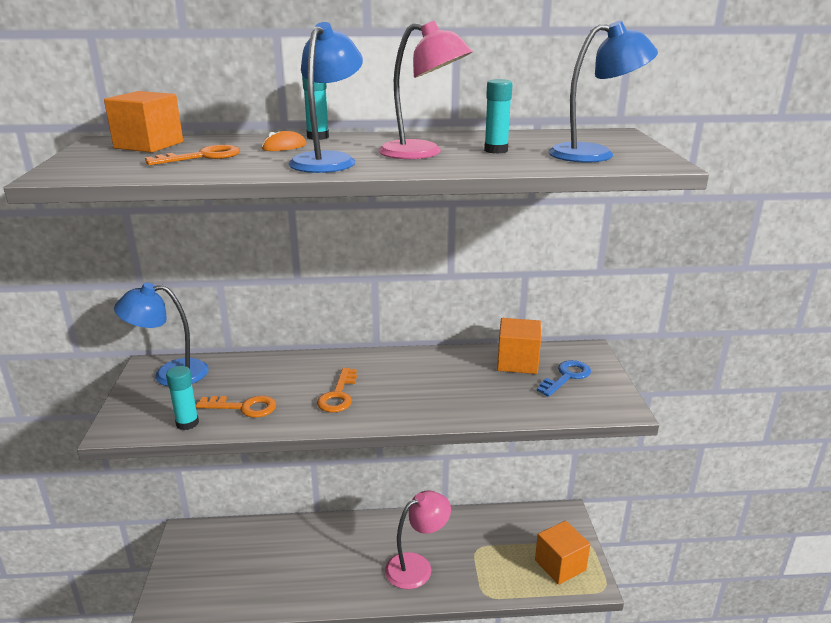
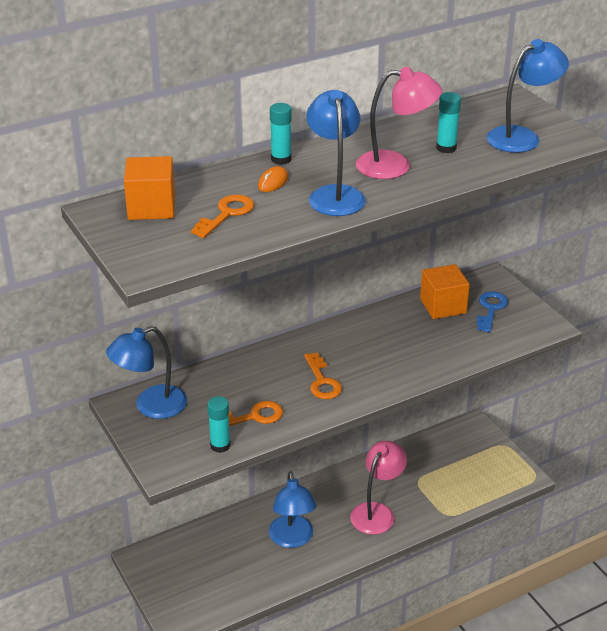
camera: 25 degrees left, 10 degrees up
(320, 563) = (292, 539): none -> blue lamp
(560, 565) = (492, 470): orange cube -> none

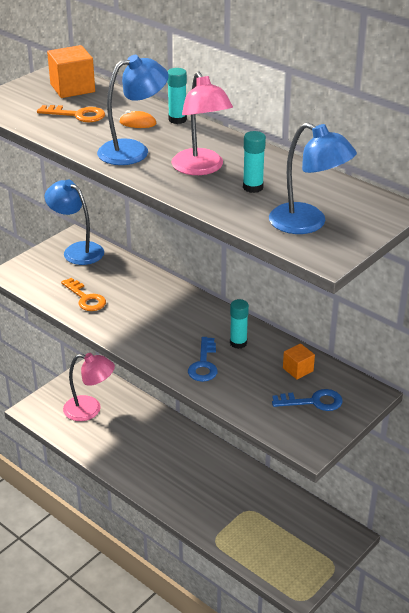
camera: 70 degrees right, 0 degrees up
(220, 445) = (46, 291): turquoise glue stick -> turquoise glue stick (238, 343)
(292, 539) = (140, 446): blue lamp -> none
(322, 381) = (146, 322): orange key -> none
(377, 512) = (195, 491): pink lamp -> pink lamp (90, 410)
(410, 359) = (204, 364): none -> blue key
(443, 306) = (298, 369): orange cube -> orange cube, size x0.60

